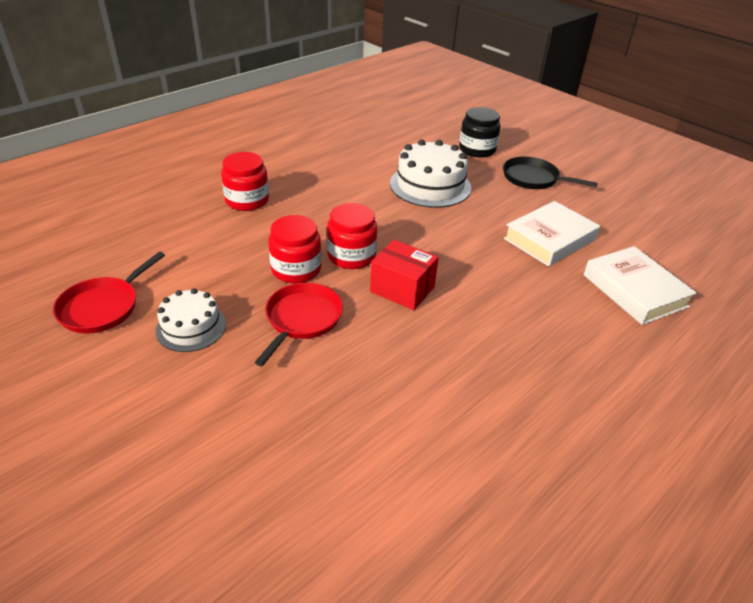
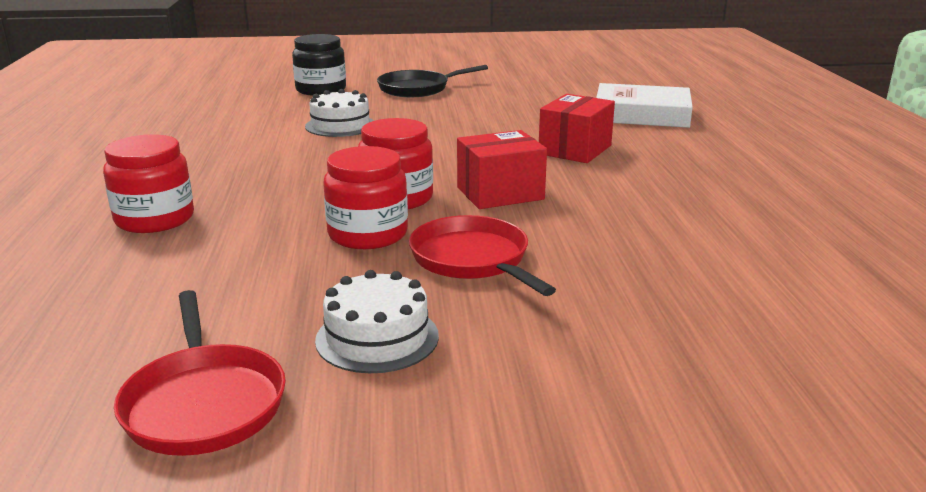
camera: 50 degrees left, 15 degrees down
(430, 185) = (340, 125): white cake -> white cake, size x0.61
(515, 288) = (575, 150): none -> red box
(549, 239) = (522, 114): white book -> none

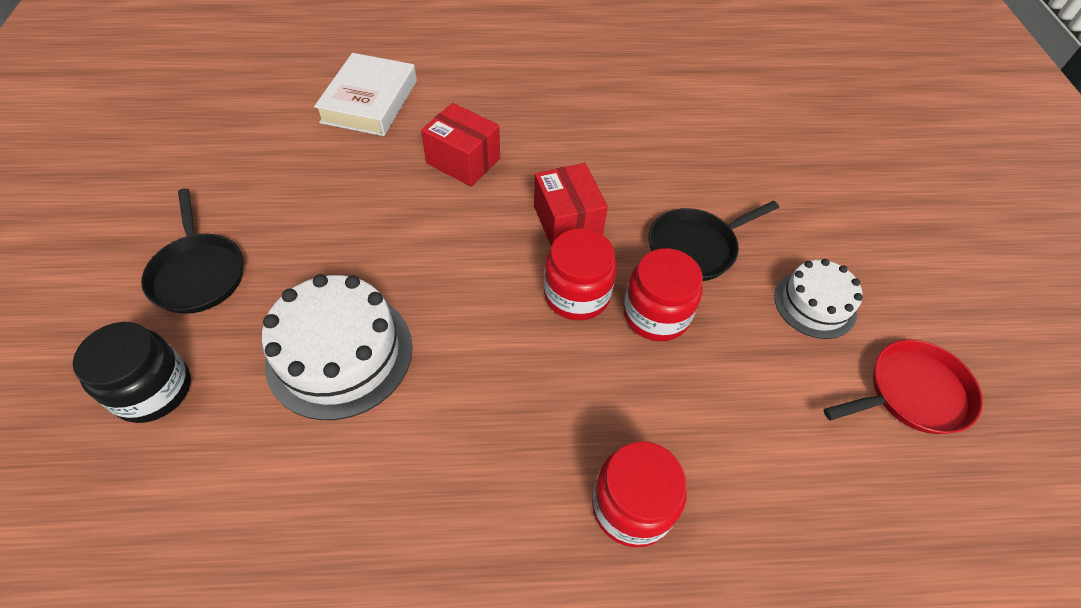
camera: 90 degrees left, 30 degrees up
(340, 125) = (340, 353): white cake -> white cake, size x1.64
(473, 260) = (695, 248): red pan -> black pan

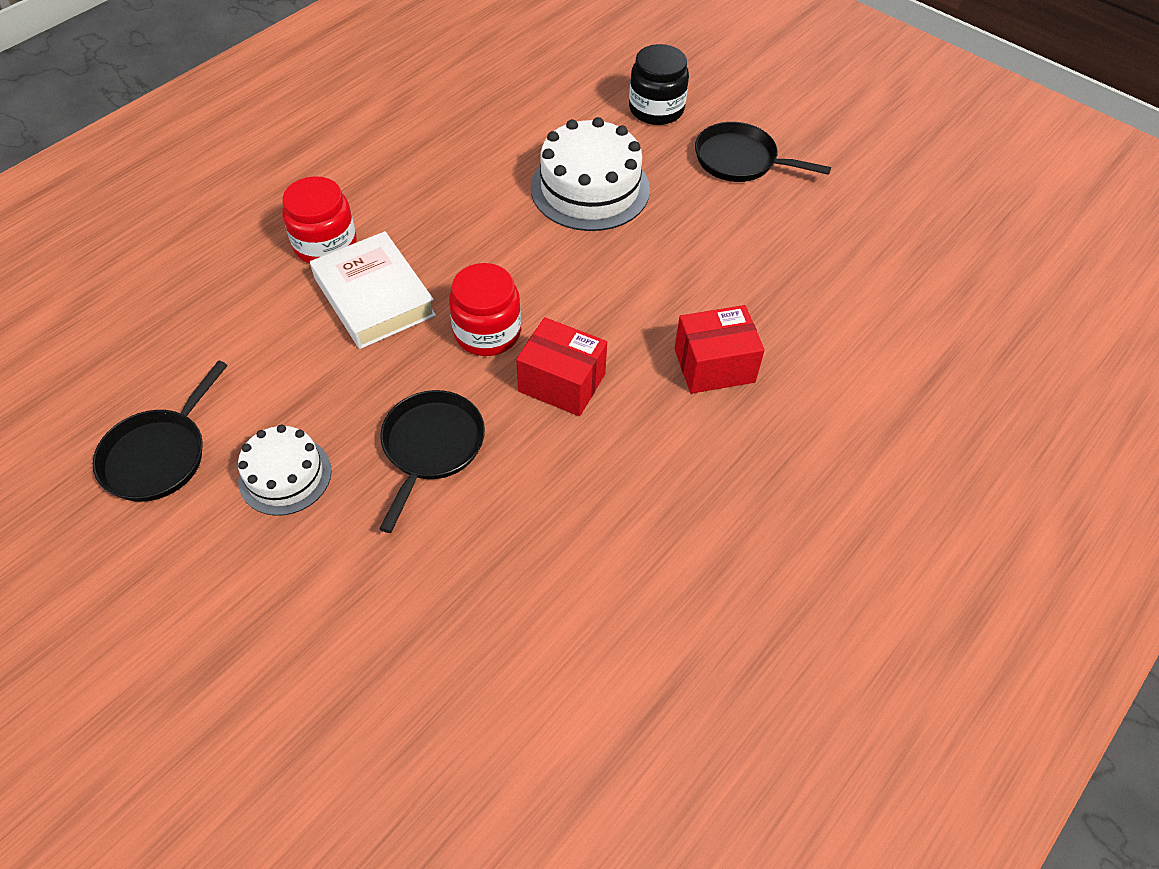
camera: 135 degrees right, 0 degrees up
(369, 101) = (874, 352): white book -> white book (374, 297)
(656, 314) = (413, 364): red jar -> none
(912, 393) = (159, 455): red pan -> black pan

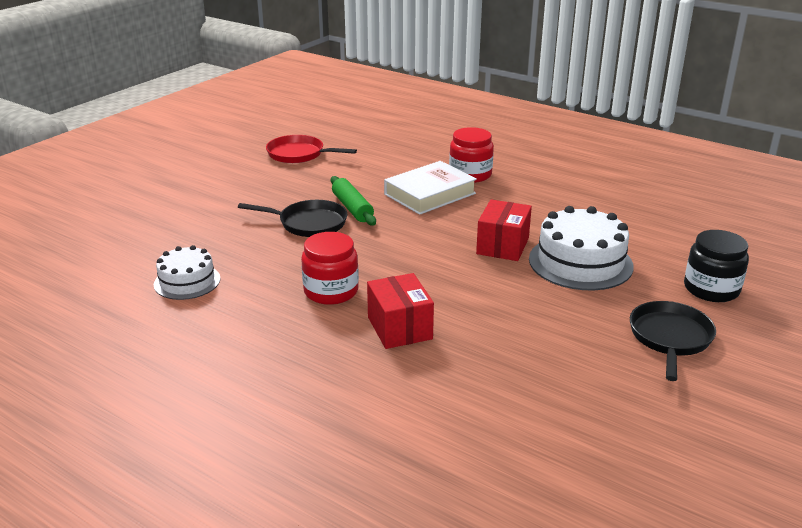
camera: 85 degrees right, 25 degrees down
(159, 455) = (299, 154): black pan -> red pan
(285, 475) = (286, 185): white cake -> white cake (187, 281)
(394, 391) = (352, 208): none -> green rolling pin
(487, 332) = (409, 233): red jar -> red jar (331, 291)
(562, 383) = (369, 263): red box -> red box (502, 246)

